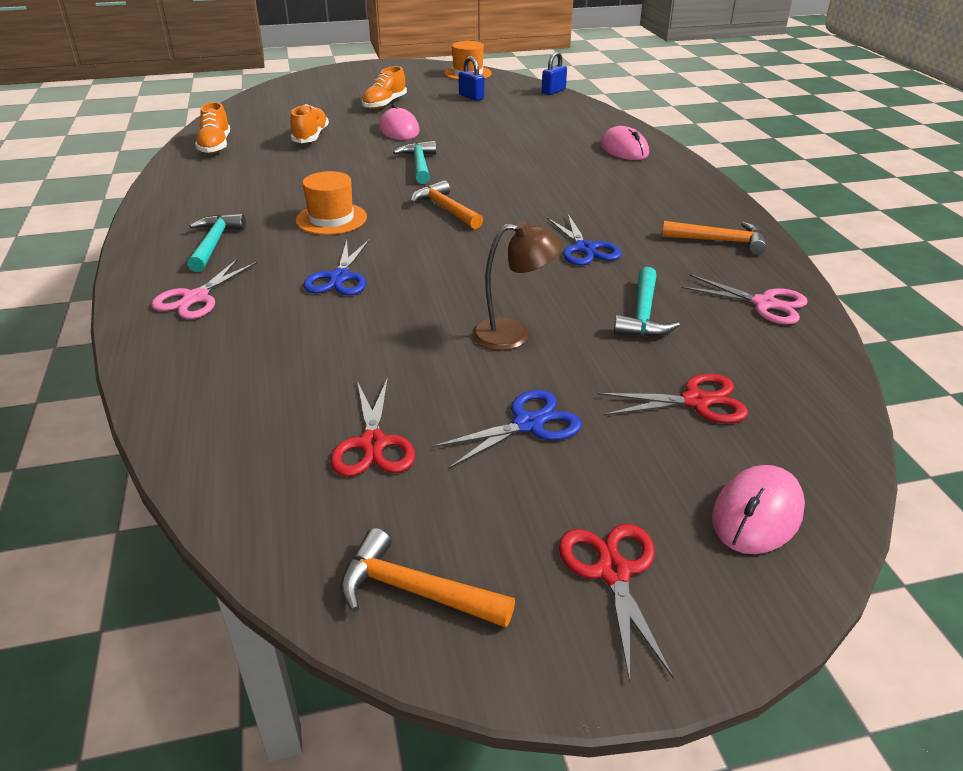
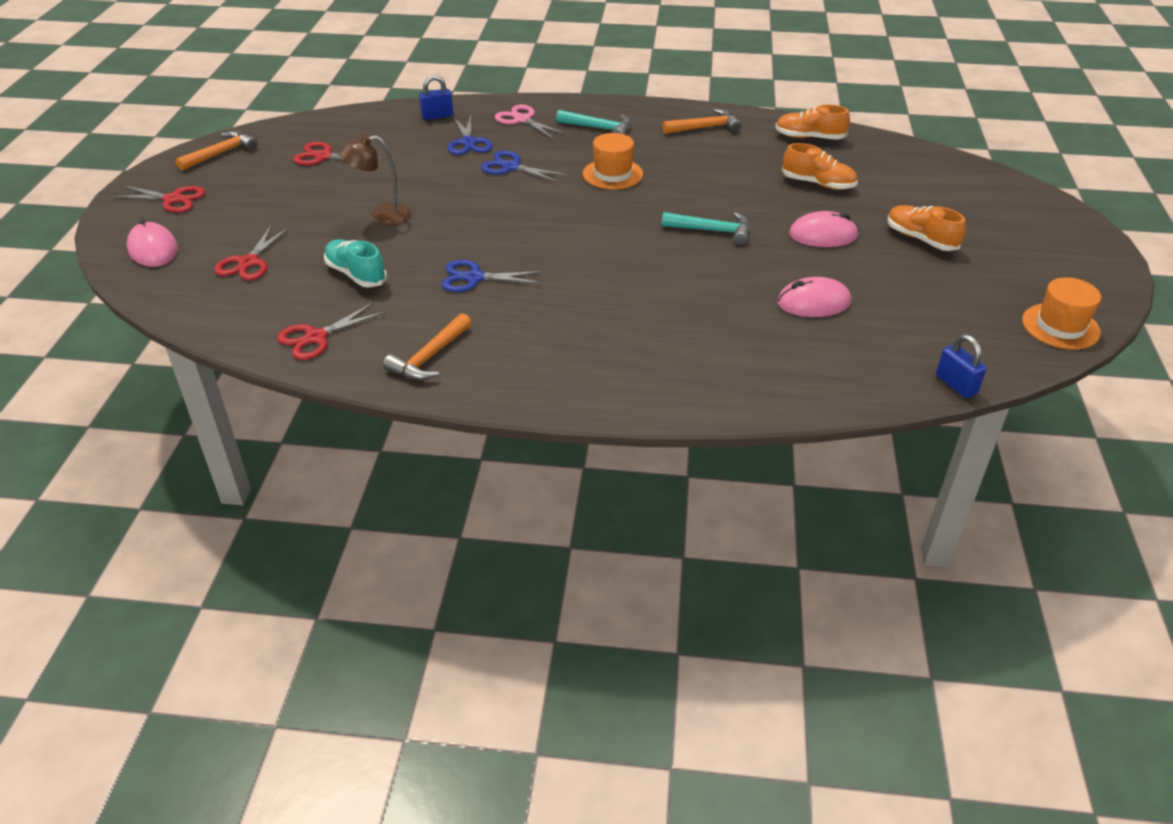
camera: 110 degrees right, 5 degrees up
(446, 209) = (598, 227): orange hammer -> orange hammer (705, 128)
(471, 97) = (940, 306): blue padlock -> blue padlock (437, 116)
(513, 334) = (381, 216): brown lamp -> brown lamp turned 60 degrees clockwise
(528, 424) = (291, 202): blue scissors -> blue scissors (469, 143)
(624, 149) = (696, 376): pink mouse -> pink mouse (813, 302)
(643, 314) = (356, 274): turquoise hammer -> turquoise shoe
(765, 304) = (316, 338): pink scissors -> red scissors

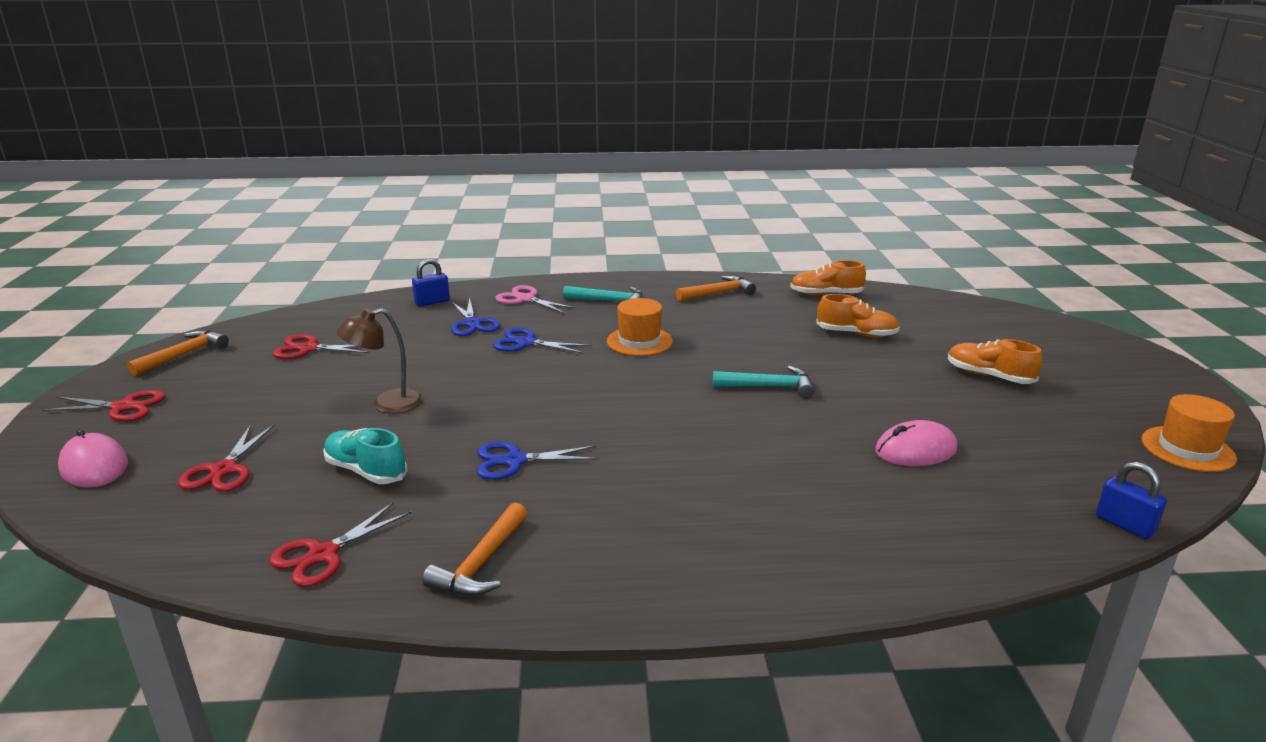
camera: 10 degrees left, 15 degrees down
(823, 235) = (888, 381): pink mouse -> none

